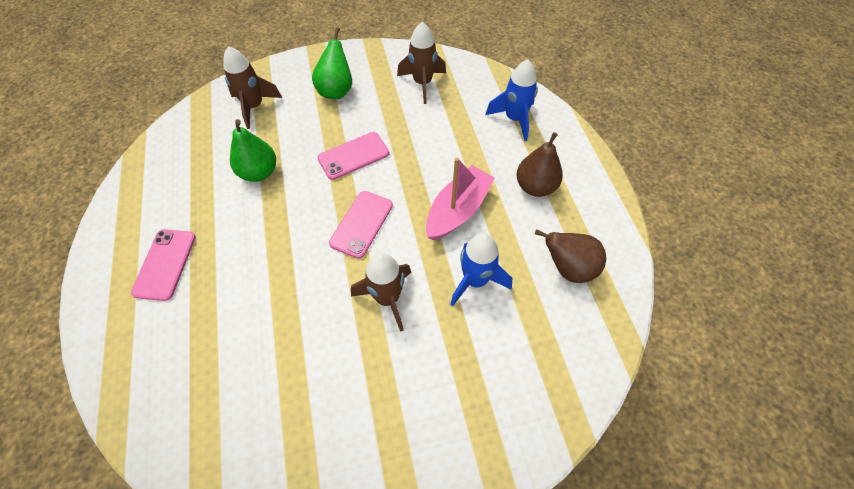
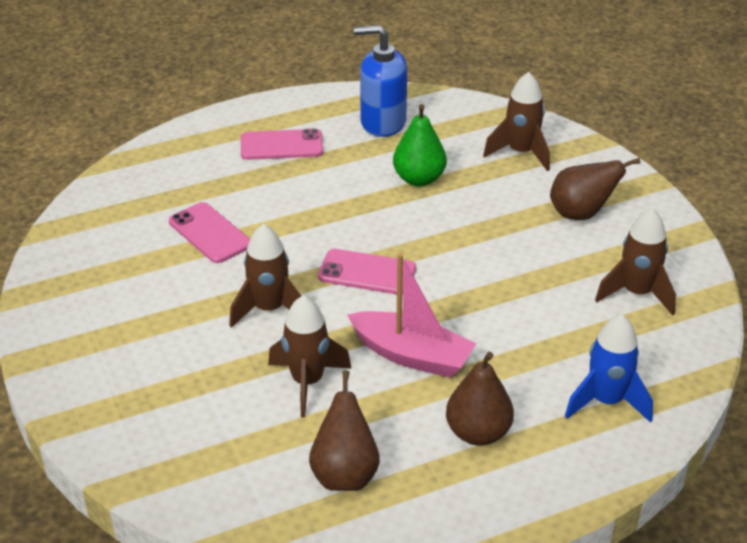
camera: 80 degrees right, 20 degrees down
(170, 184) = (382, 122): none -> blue soap dispenser
(336, 91) = (581, 214): green pear -> brown pear
(353, 156) = (471, 248): pink phone -> pink phone (210, 233)
(475, 280) = (307, 382): blue rocket -> brown rocket

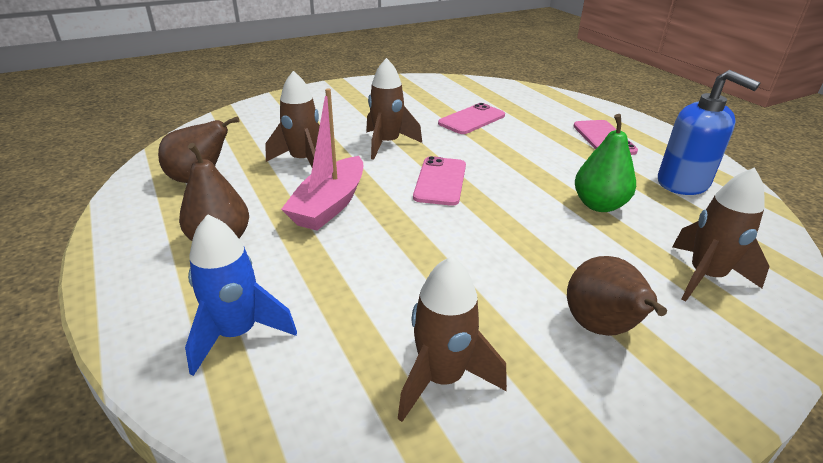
camera: 85 degrees right, 5 degrees down
(382, 122) = (683, 183): blue soap dispenser -> blue soap dispenser turned 135 degrees clockwise

